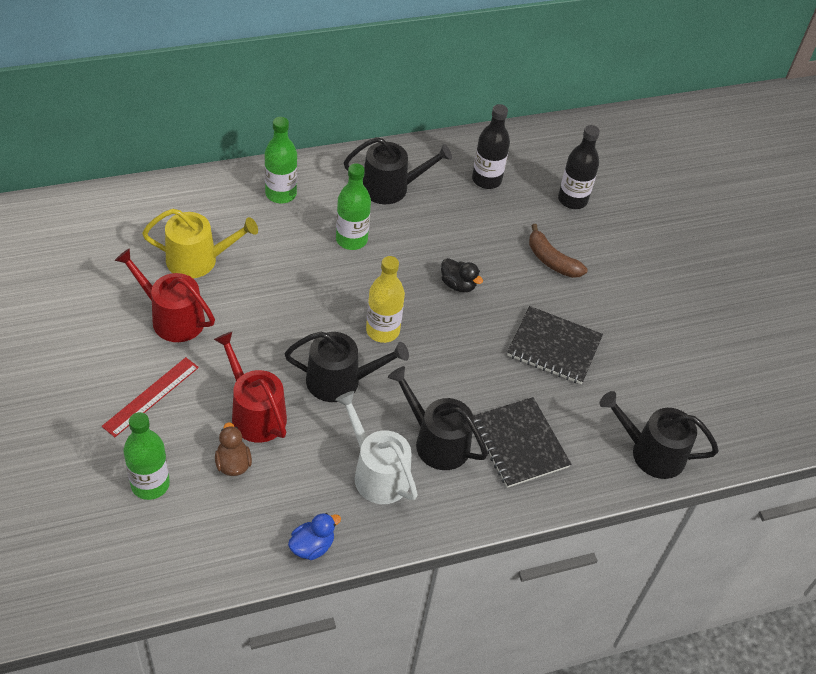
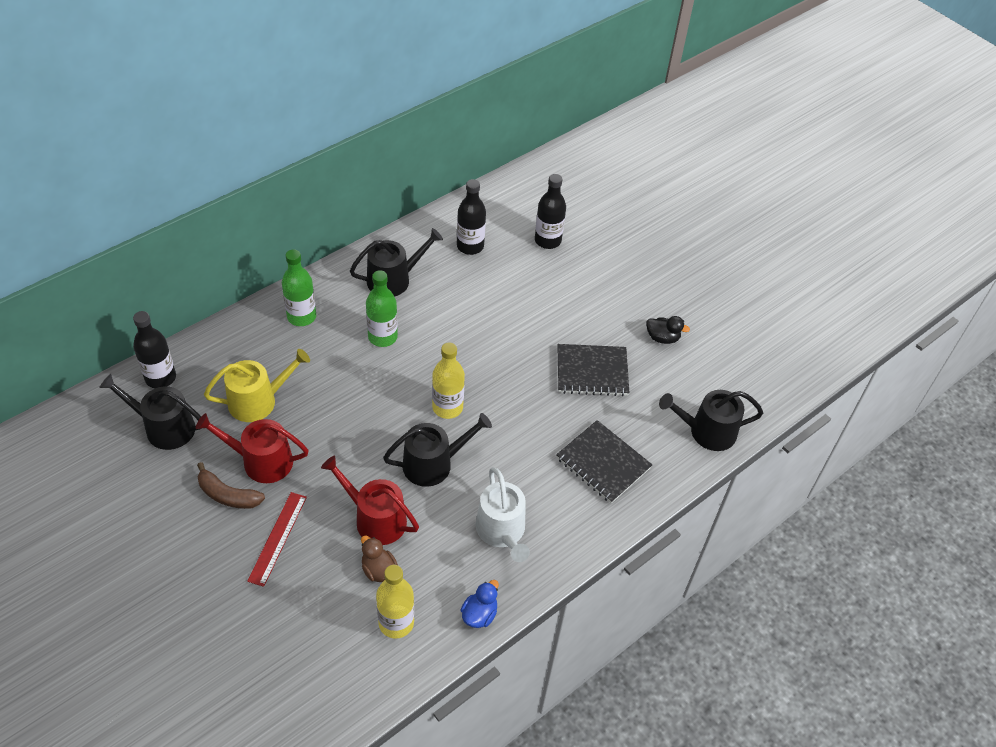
camera: 20 degrees left, 0 degrees up
(117, 207) = (160, 378): none -> black bottle
(150, 484) = (316, 616): green bottle -> none
(224, 522) = (396, 623): none -> yellow bottle
(377, 473) = (502, 531): white watering can -> white watering can turned 135 degrees counterclockwise
(436, 441) = (537, 486): black watering can -> black watering can (164, 427)
(458, 285) = (490, 345): black duck -> black duck (662, 338)
(551, 260) = (555, 298): brown banana -> brown banana (228, 495)

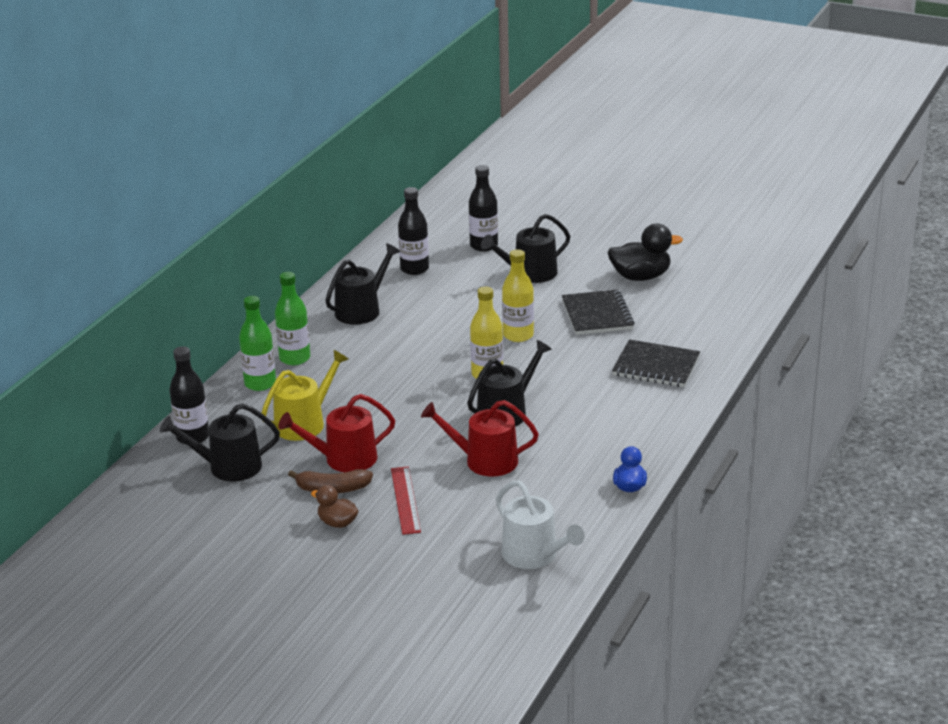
camera: 20 degrees left, 20 degrees down
(378, 570) = (516, 489): brown duck -> brown duck (337, 523)
(382, 337) = (385, 349): green bottle -> green bottle (260, 383)
(396, 623) = (561, 515): yellow bottle -> yellow bottle (518, 335)
(502, 531) = (605, 433): white watering can -> white watering can (534, 555)
(592, 371) = (597, 315): black notebook -> black notebook turned 75 degrees counterclockwise
(662, 338) = (640, 277): black duck -> black duck, size x1.73
(707, 431) = (728, 321): black watering can -> black watering can (530, 273)

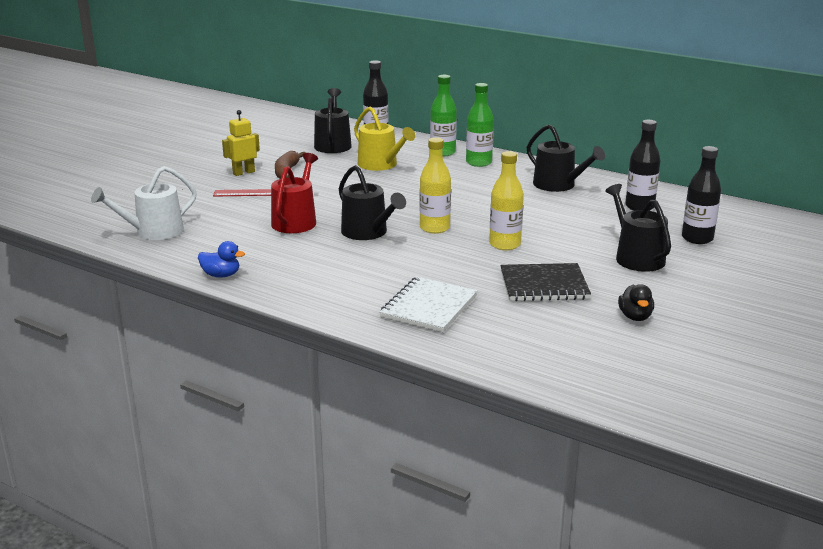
camera: 95 degrees right, 5 degrees down
(337, 523) = (243, 172): brown duck -> yellow robot
(344, 459) = (325, 176): red watering can -> none
(640, 277) = (635, 317): black duck -> black duck, size x0.58
(656, 366) = (429, 307): black notebook -> white notebook

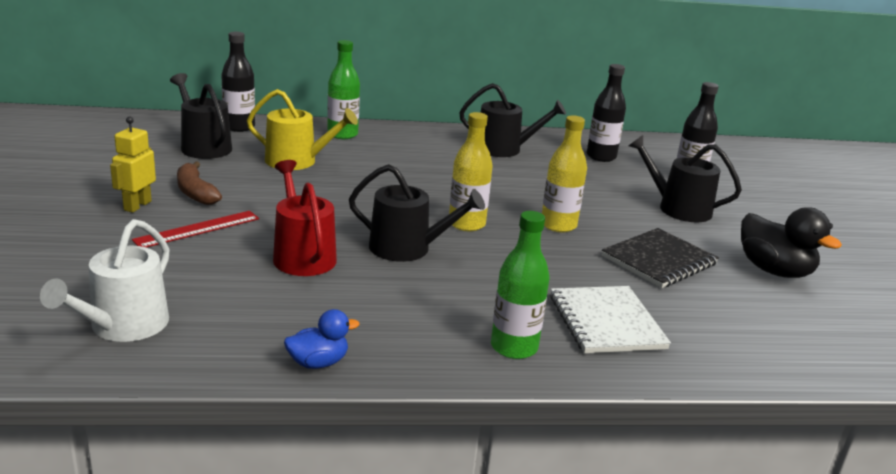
camera: 40 degrees left, 0 degrees up
(479, 162) = (395, 139): green bottle -> green bottle (514, 347)
(635, 317) = (774, 270): black duck -> black duck, size x1.73

